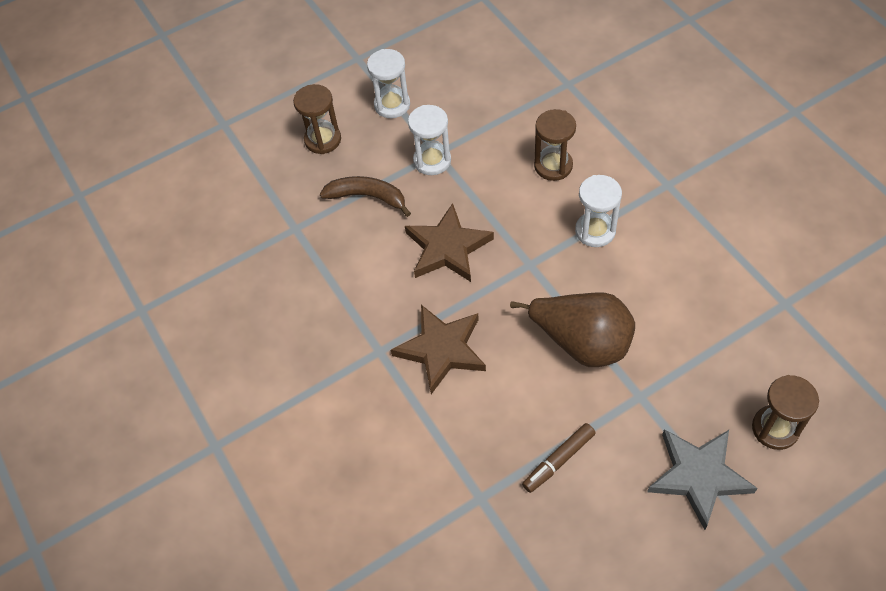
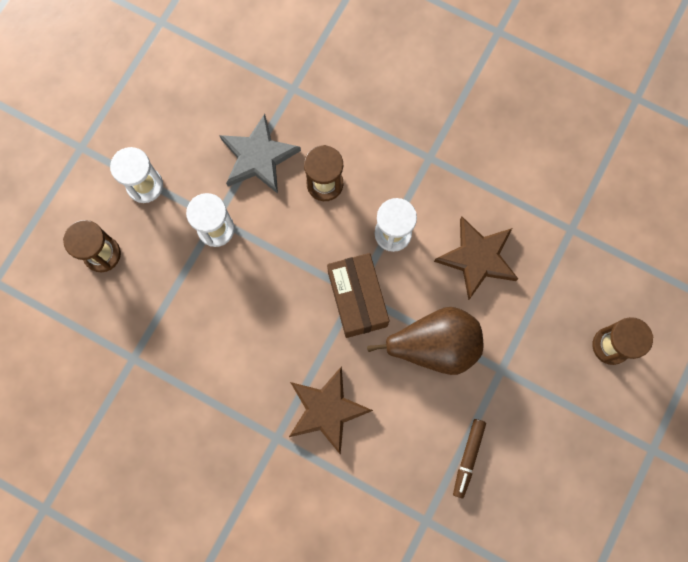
camera: 35 degrees left, 20 degrees up
(367, 197) = (179, 294): brown banana -> none
(447, 248) = (278, 311): brown star -> brown star (477, 258)
(528, 270) = (357, 299): none -> brown box
(698, 476) = (574, 415): grey star -> grey star (258, 157)

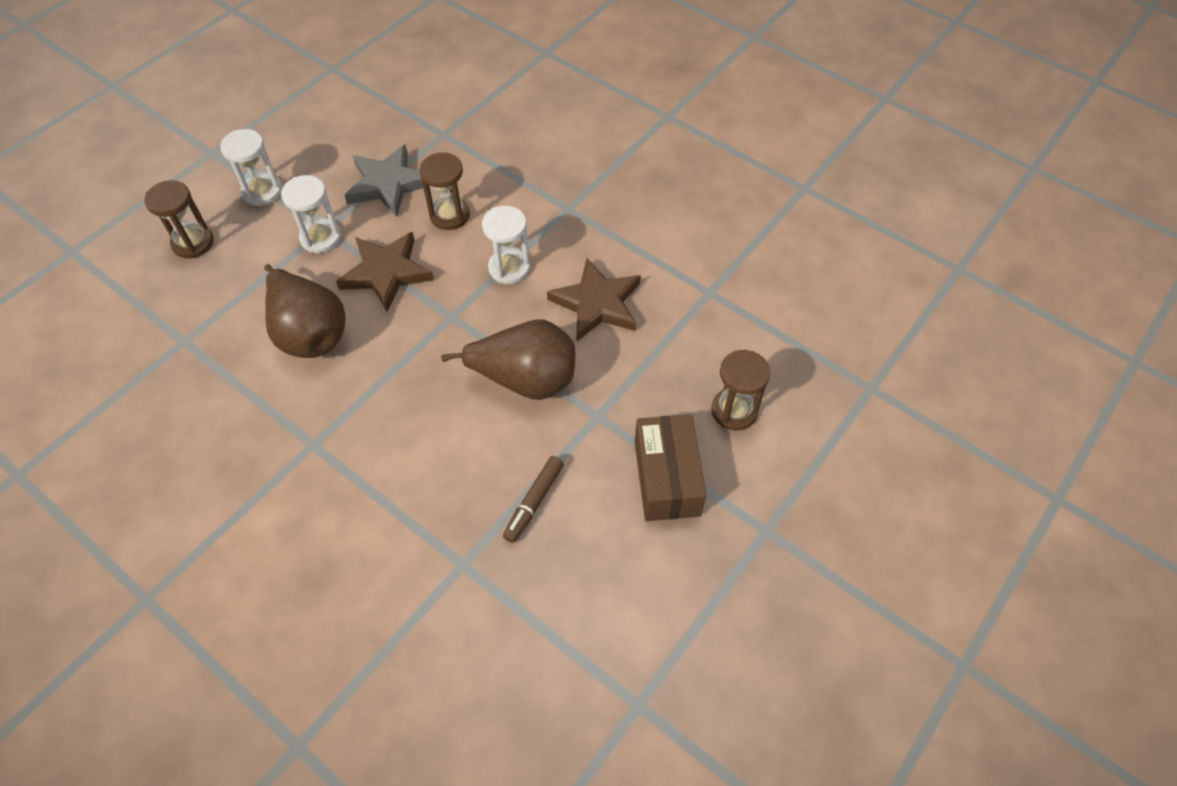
camera: 10 degrees right, 20 degrees down
(239, 331) = (310, 333): none -> brown pear
(327, 410) = (381, 425): brown star -> brown star (386, 273)
(357, 299) = (451, 322): brown box -> brown box (667, 478)

